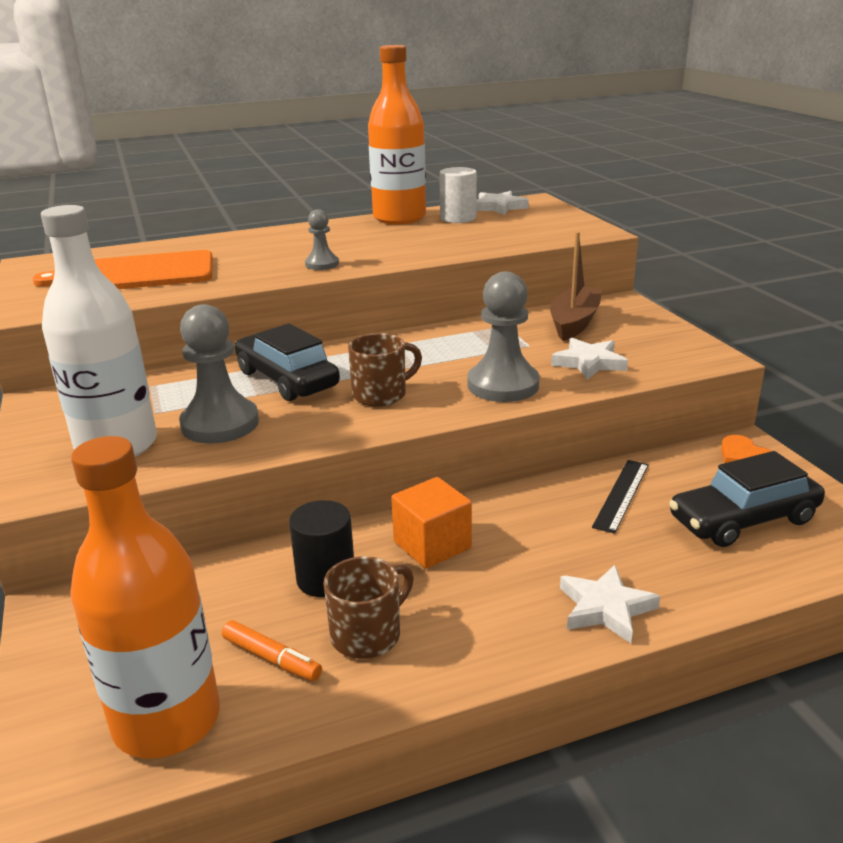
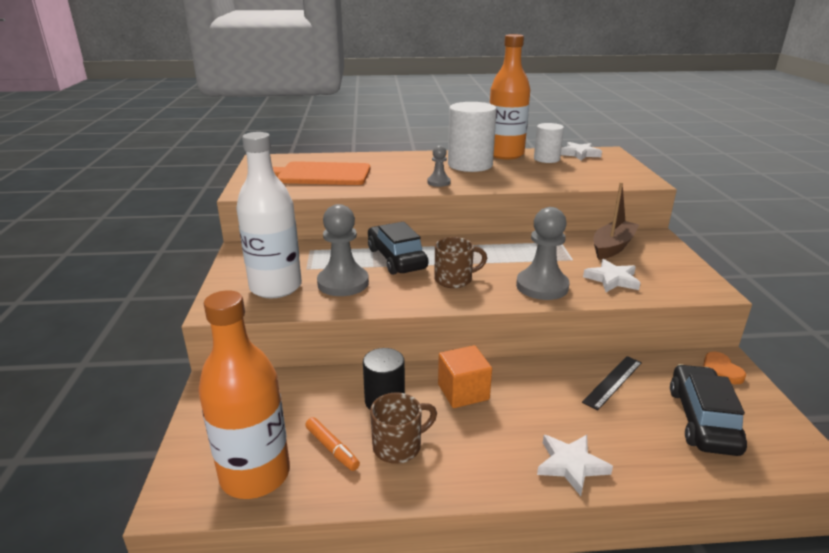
camera: 15 degrees right, 0 degrees up
(356, 237) = (470, 165): none -> white cylinder
(743, 519) = (702, 420): black car -> black car turned 105 degrees clockwise

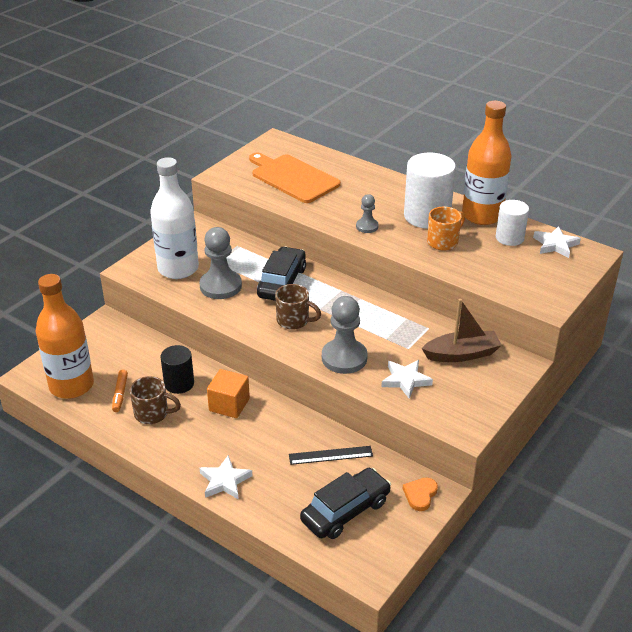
camera: 40 degrees right, 10 degrees up
(510, 173) = (443, 242): none -> orange mug

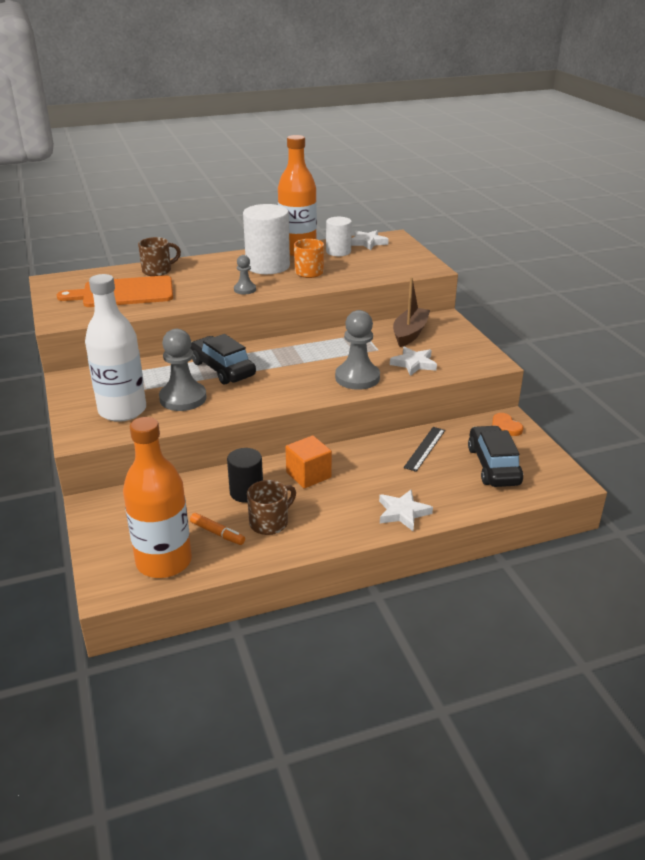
camera: 55 degrees left, 5 degrees down
(294, 321) = (281, 382): brown mug -> brown mug (158, 271)

